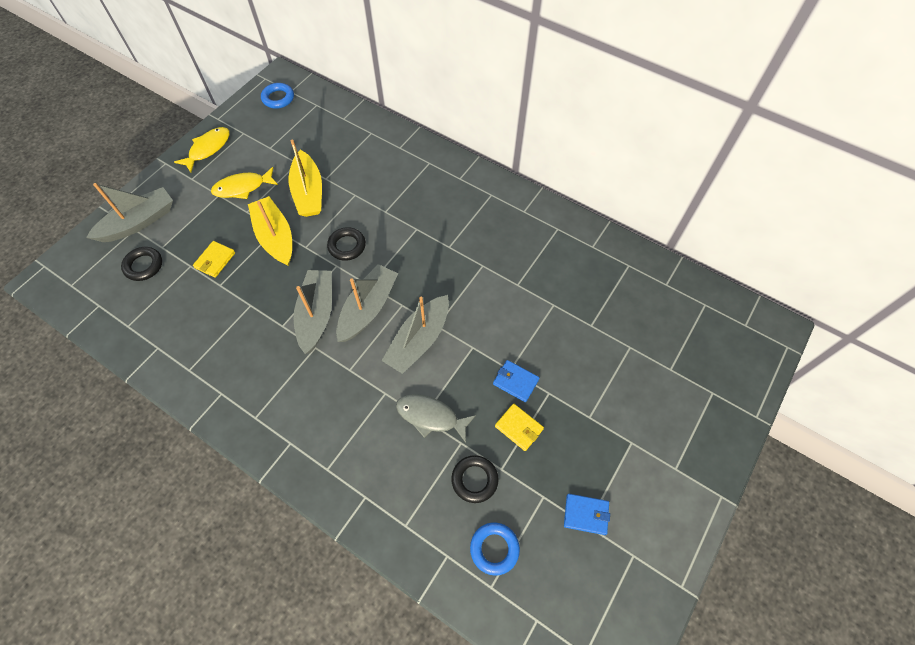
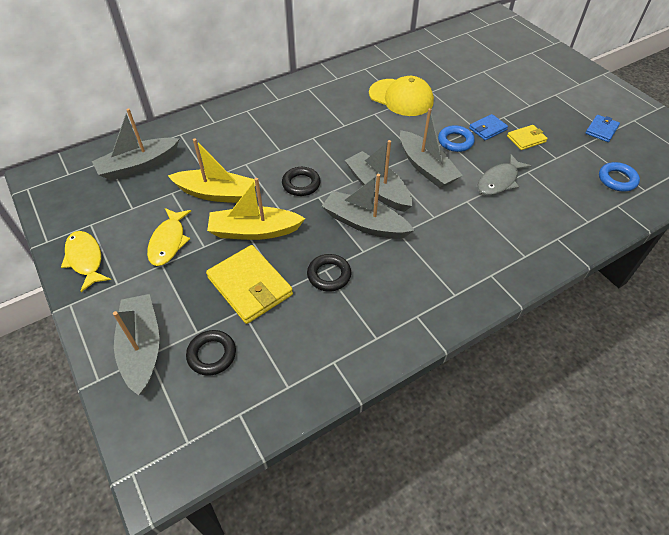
camera: 65 degrees left, 10 degrees down
(215, 260) = (250, 286): yellow wallet -> yellow wallet, size x1.85
(278, 98) = (68, 185): blue ring -> blue ring (455, 141)
(319, 127) = (138, 165): none -> grey boat
(474, 480) = (561, 173): black ring -> black ring (329, 275)
(524, 280) = (401, 97): none -> yellow cap

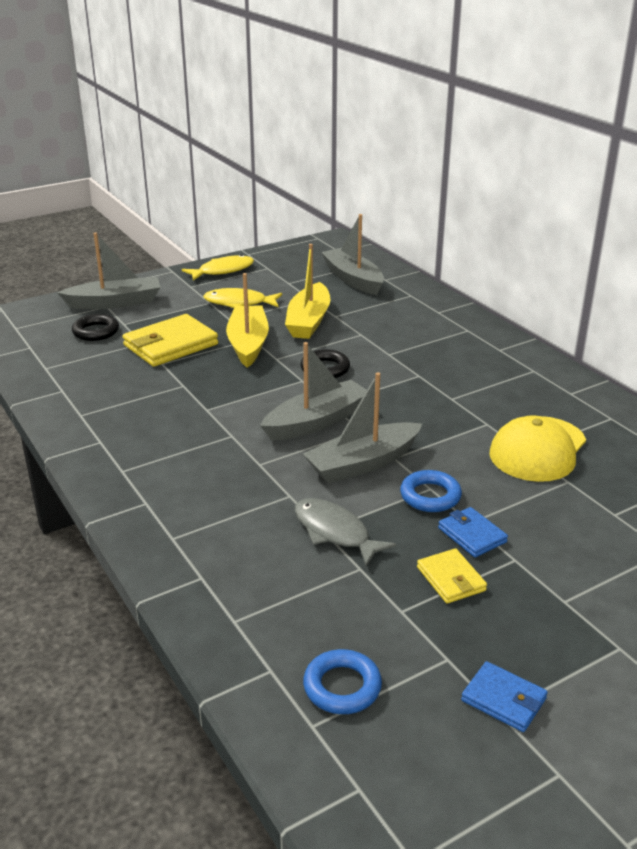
camera: 90 degrees right, 20 degrees down
(329, 275) = (175, 387): black ring -> none
(364, 223) = (252, 411): grey boat -> none

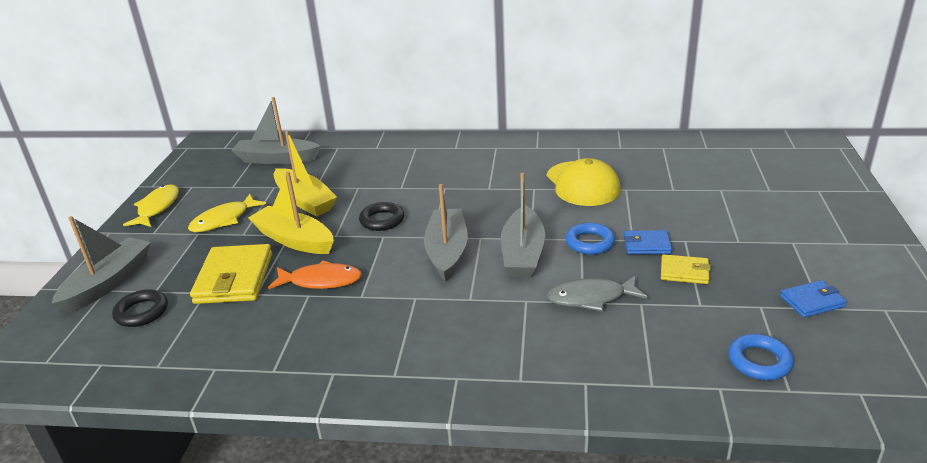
camera: 50 degrees left, 0 degrees up
(207, 382) = (321, 281): none -> orange fish

